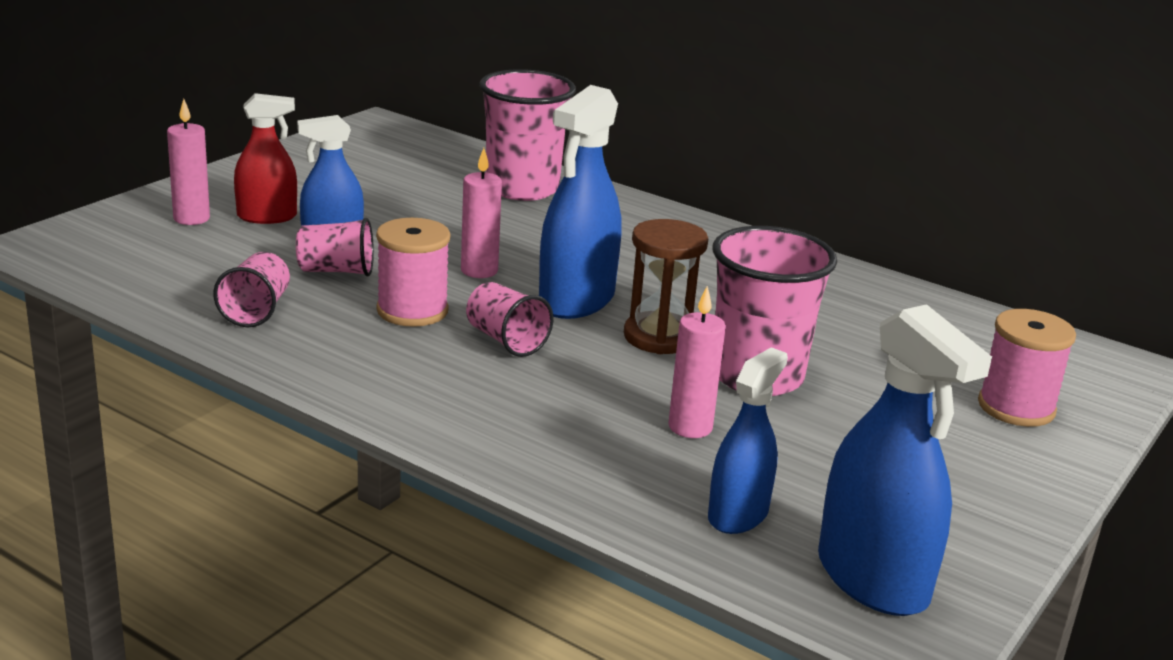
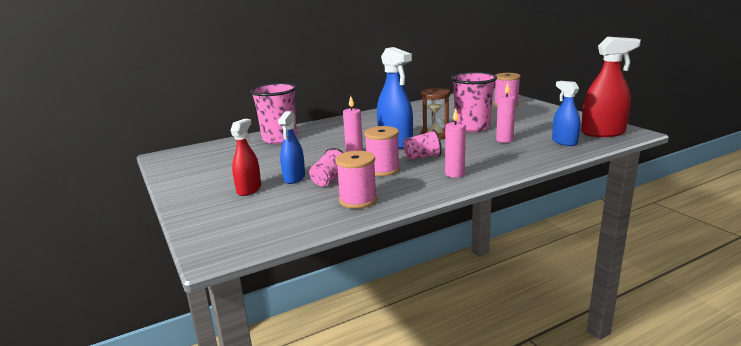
camera: 60 degrees left, 5 degrees down
(191, 218) = (229, 207): pink candle -> pink candle (454, 174)
(256, 310) = (358, 200): pink cup -> pink spool
(872, 579) = (603, 133): blue spray bottle -> red spray bottle

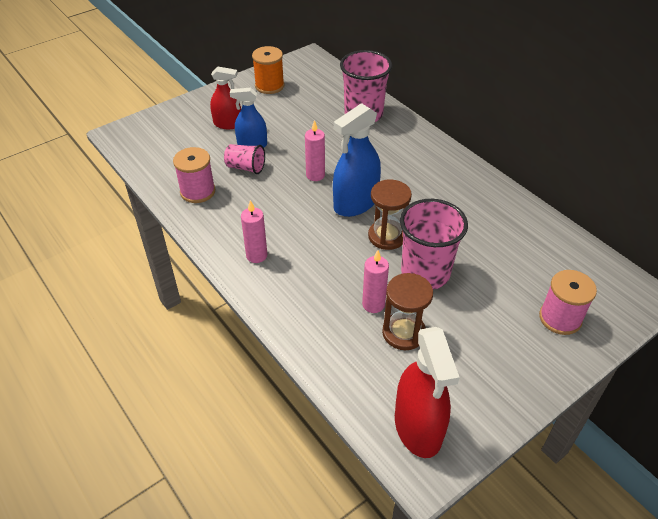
camera: 80 degrees right, 25 degrees up
(196, 172) = (269, 86): none -> orange spool
(383, 170) = (270, 200): pink spool -> none
(422, 157) = (307, 228): pink cup -> none
(528, 134) = (403, 333): none -> brown hourglass
(564, 142) = (370, 370): blue spray bottle -> none

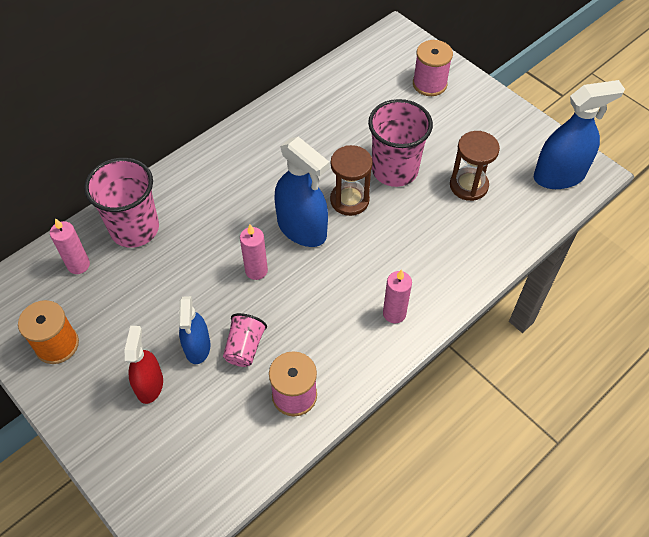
camera: 95 degrees left, 10 degrees up
(373, 304) = (441, 208): pink candle -> pink candle (78, 265)
(418, 427) = (559, 176): red spray bottle -> blue spray bottle

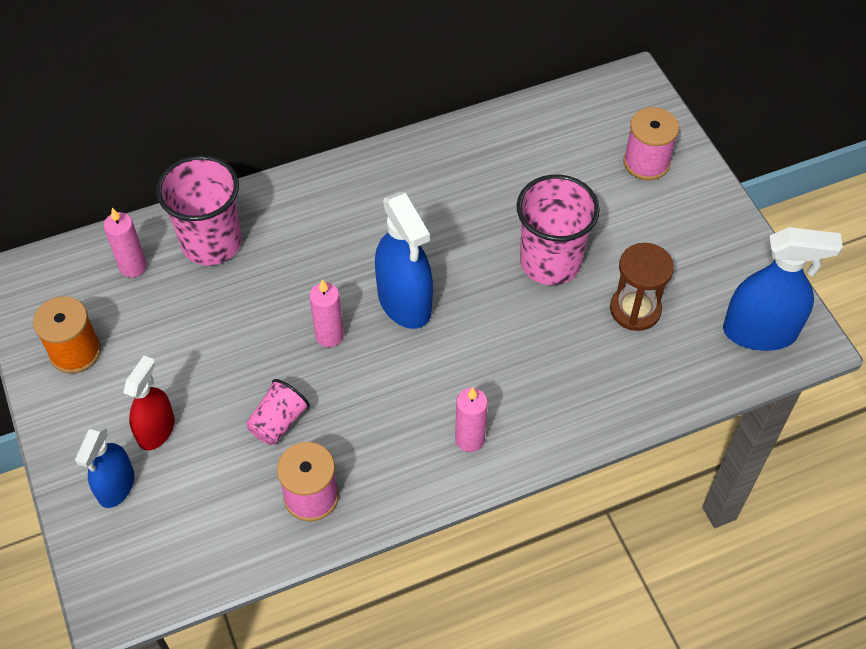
camera: 20 degrees right, 0 degrees up
(197, 347) = (226, 404): blue spray bottle -> blue spray bottle (116, 486)
(349, 200) = (477, 283): brown hourglass -> none

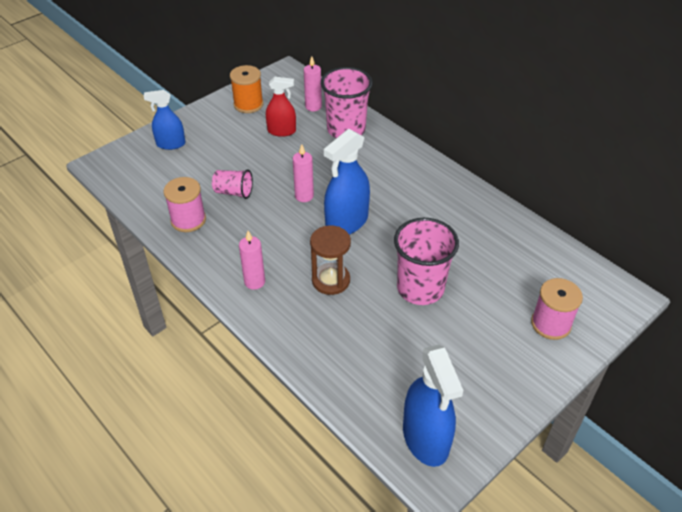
camera: 70 degrees right, 10 degrees down
(156, 430) = (210, 147): red spray bottle -> red spray bottle (281, 131)
(635, 309) = (404, 348): brown hourglass -> brown hourglass (331, 280)

